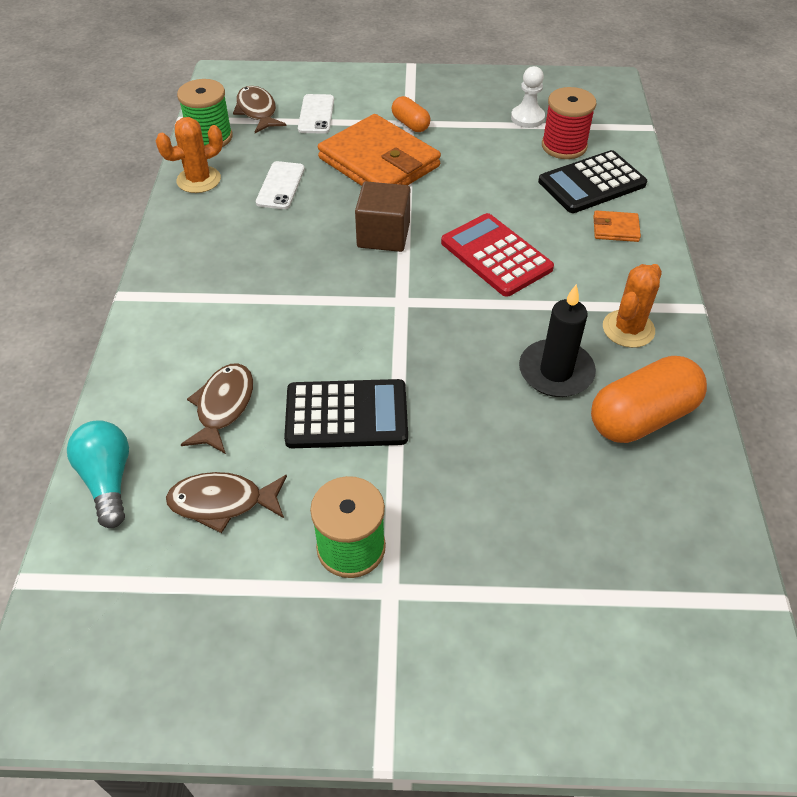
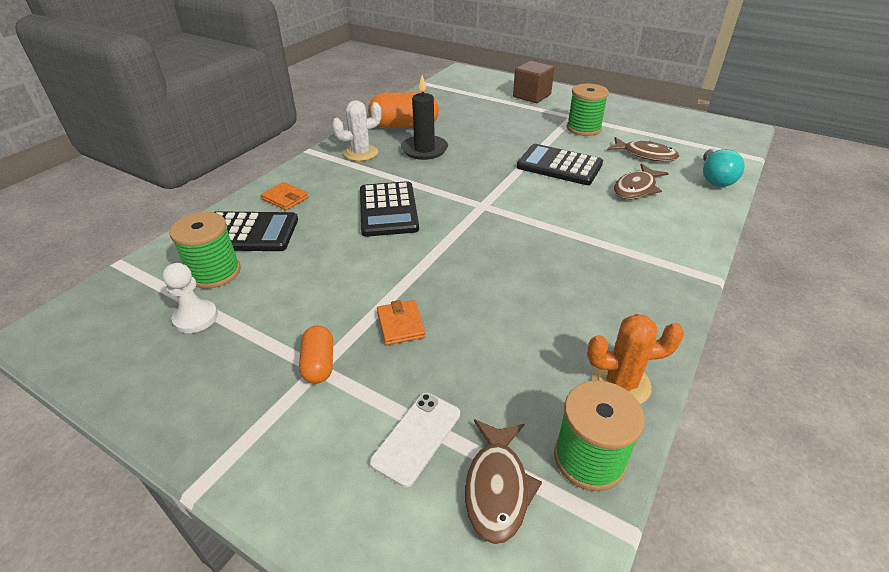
camera: 150 degrees left, 10 degrees down
(280, 186) = (525, 336): white phone -> none
(379, 162) = (400, 324): orange wallet -> orange wallet, size x0.42
(383, 235) = (458, 251): brown cube -> brown cube (531, 96)
(496, 255) = (388, 210): red calculator -> black calculator
(564, 146) = (215, 272): red spool -> green spool
(628, 329) = (361, 153): orange cactus -> white cactus

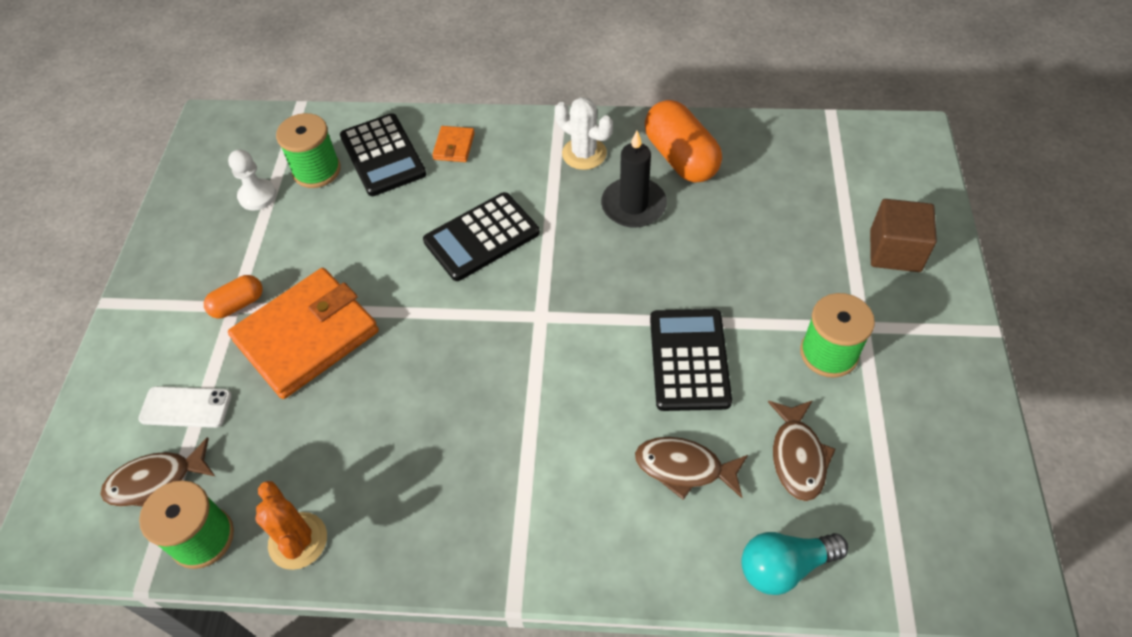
camera: 65 degrees right, 15 degrees up
(400, 324) = (306, 336): orange wallet -> orange wallet, size x2.39

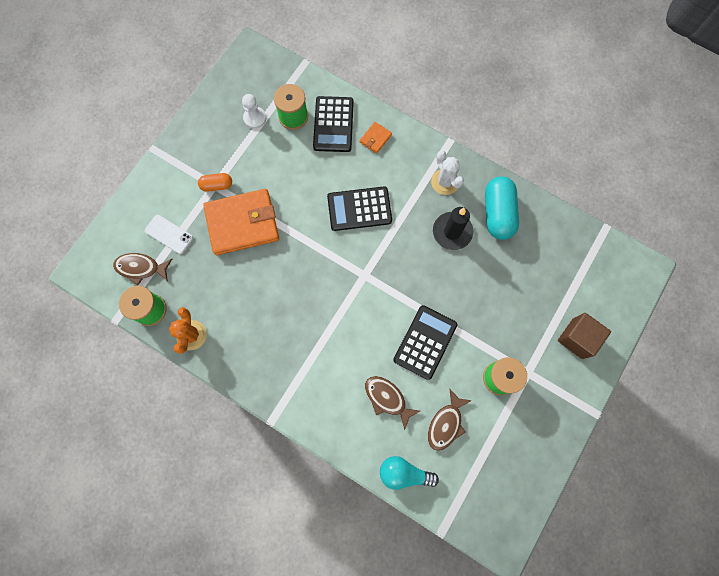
camera: 25 degrees right, 20 degrees up
(680, 158) = (497, 213): orange capsule -> turquoise capsule

